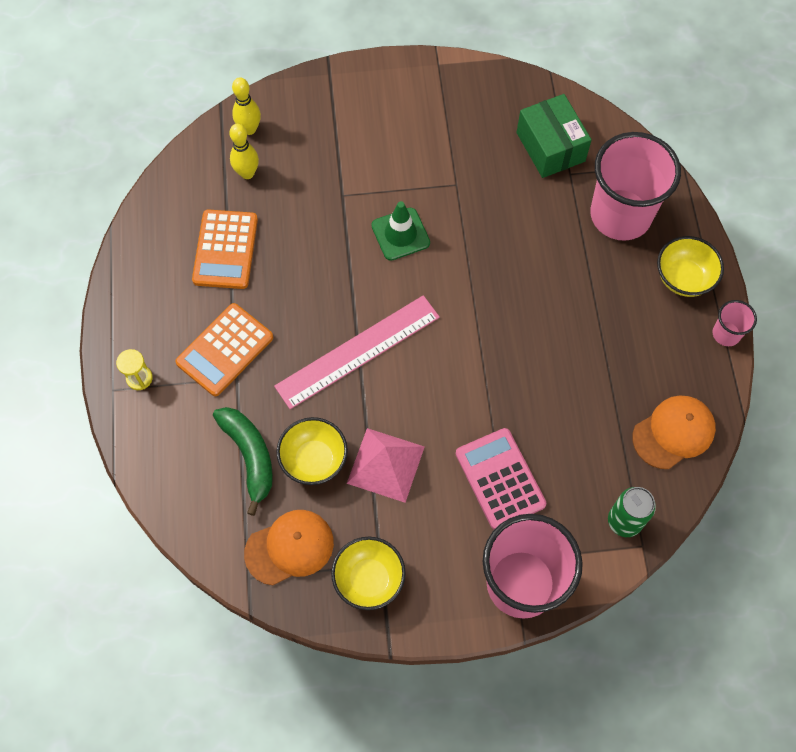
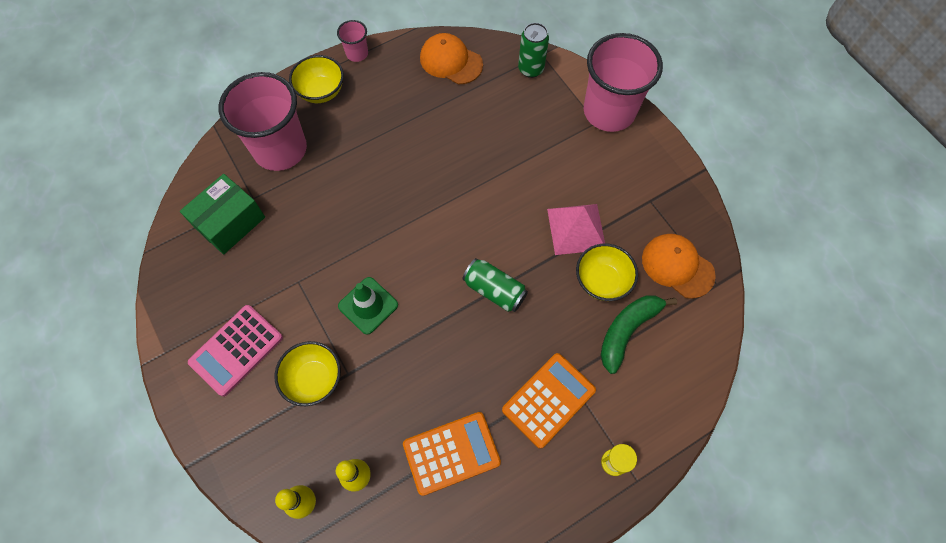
camera: 115 degrees left, 0 degrees up
(225, 350) = (548, 400): orange calculator -> orange calculator turned 60 degrees counterclockwise
(358, 351) = (494, 290): pink ruler -> green can
(369, 579) = (665, 203): yellow bowl -> yellow bowl (314, 379)
(500, 479) = (543, 151): pink calculator -> pink calculator (236, 350)

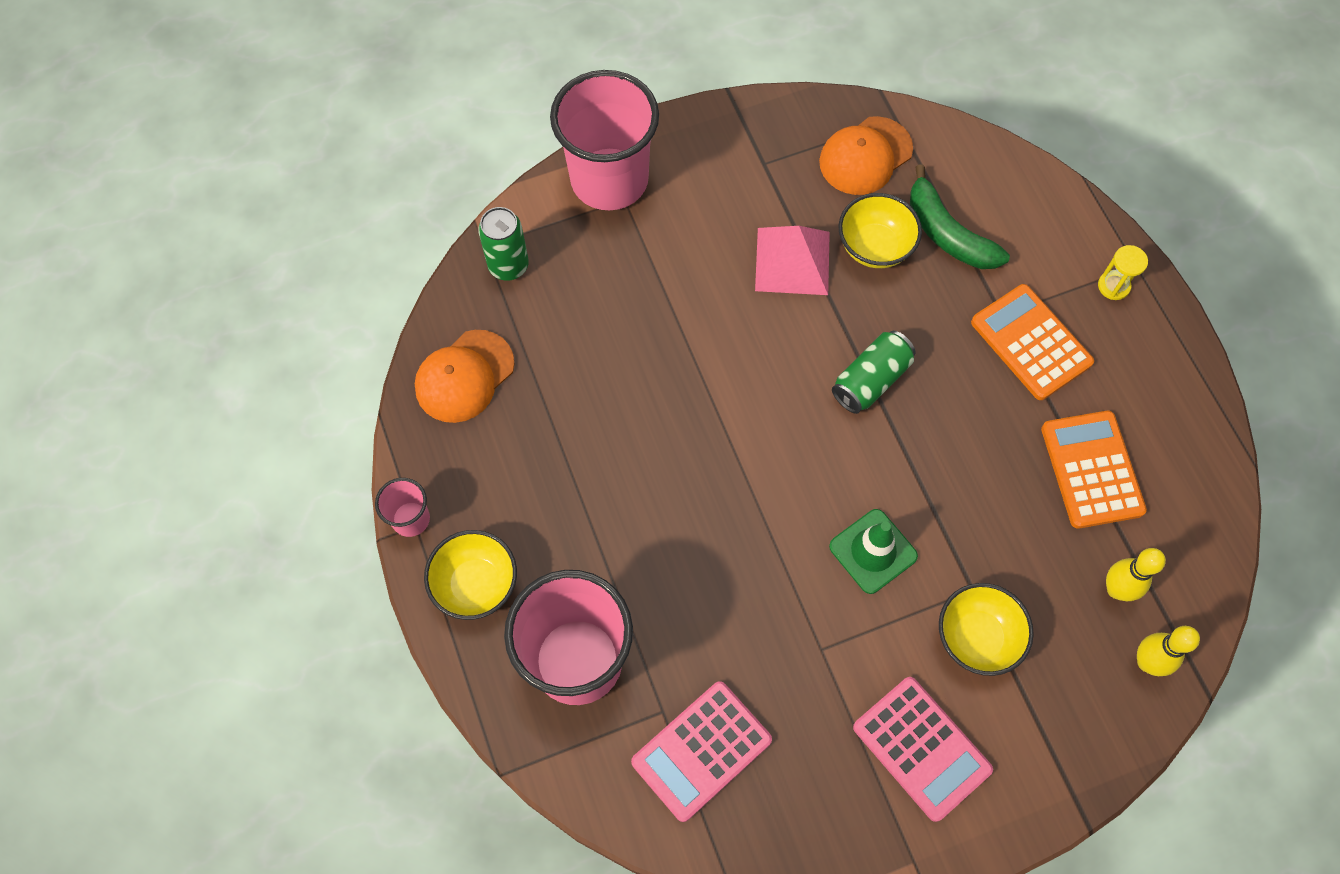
camera: 80 degrees left, 0 degrees up
(230, 222) = (701, 751): green box -> pink calculator

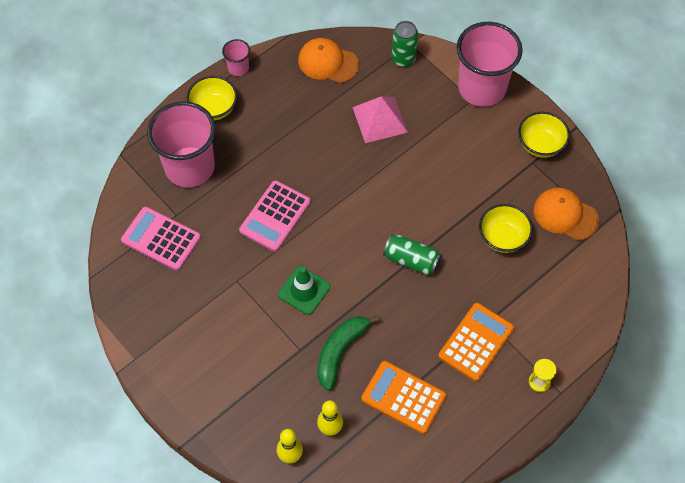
camera: 70 degrees right, 5 degrees down
(792, 261) = (472, 197): pink pyramid -> pink pyramid (380, 119)
(921, 748) = (198, 346): pink calculator -> pink calculator (275, 216)
(947, 233) = (532, 275): green banana -> green banana (340, 351)
(977, 638) = (272, 358): yellow bowl -> yellow bowl (540, 145)
(1092, 470) = (403, 397): orange calculator -> orange calculator turned 120 degrees counterclockwise

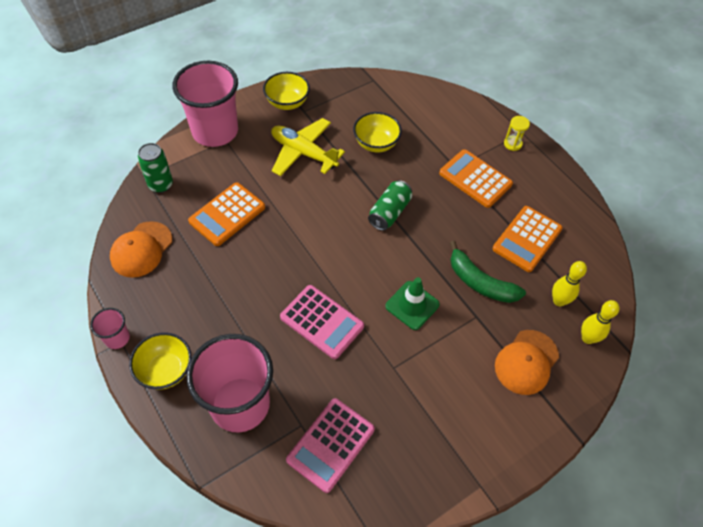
camera: 85 degrees left, 5 degrees down
(380, 119) = (227, 214): pink pyramid -> orange calculator
(472, 171) = (303, 153): none -> yellow plane
(565, 215) = (360, 100): orange cap -> orange cap (526, 362)

